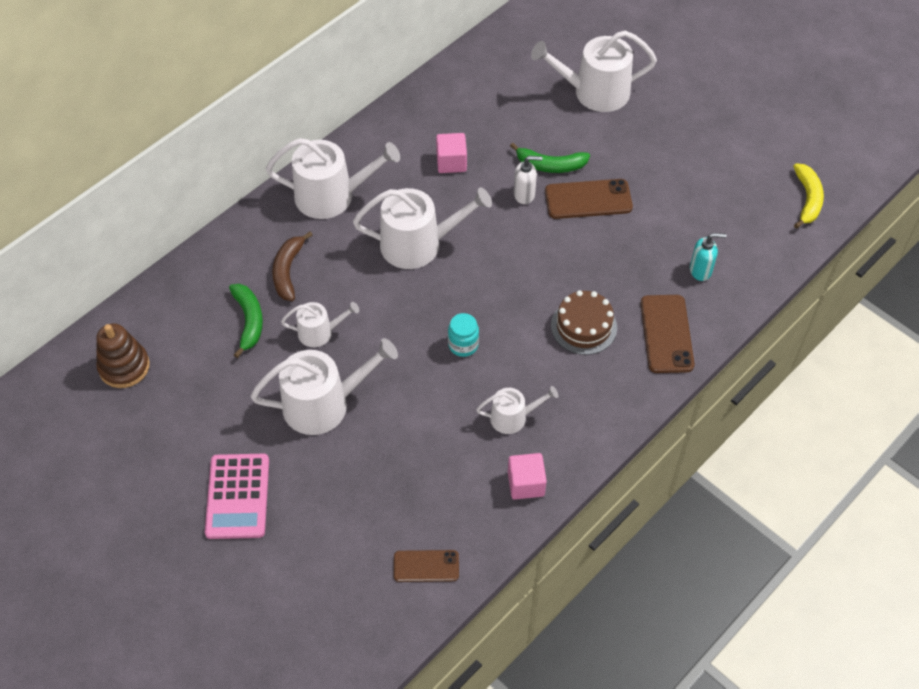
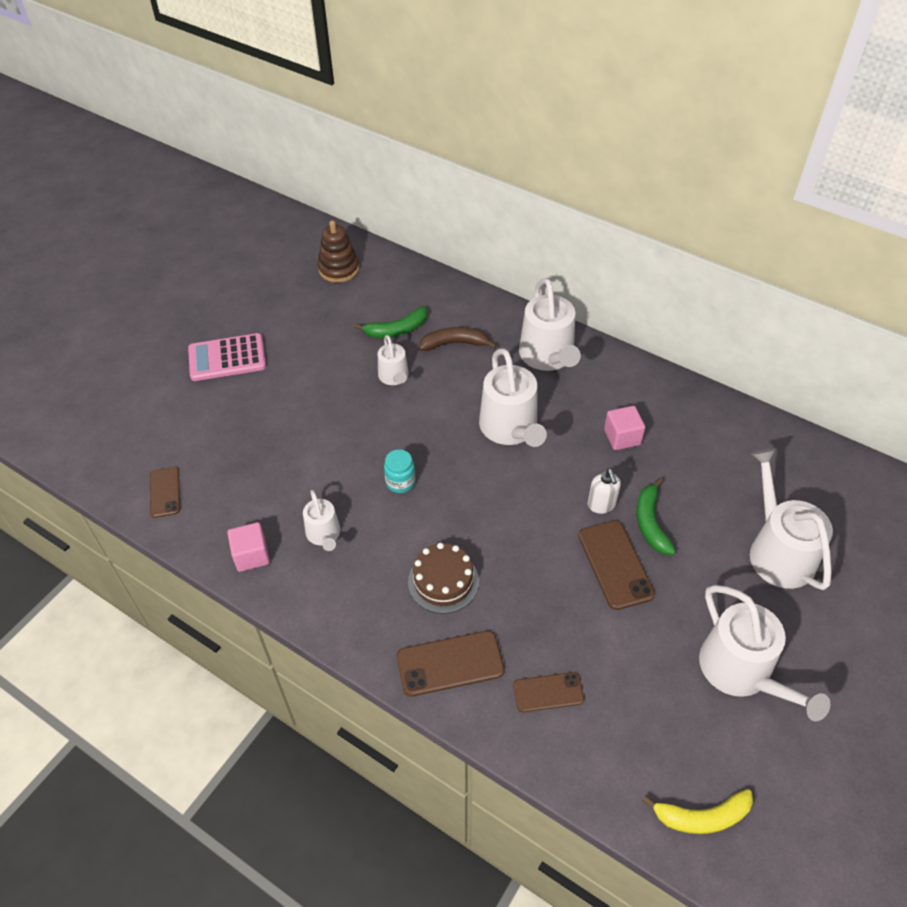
camera: 80 degrees right, 5 degrees down
(324, 404) = (320, 394): white watering can -> white watering can (741, 672)
(701, 270) = (548, 692): turquoise soap dispenser -> brown phone

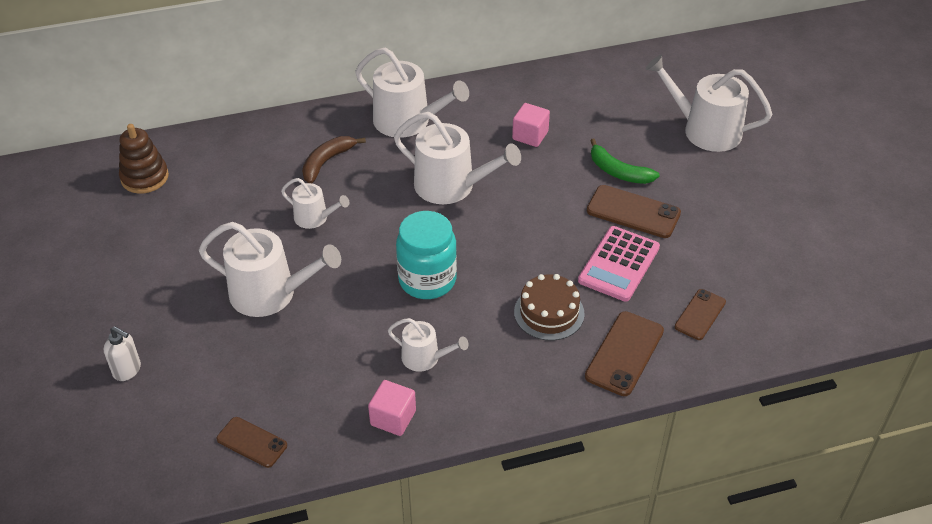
camera: 50 degrees left, 5 degrees down
(227, 358) = (147, 311): pink calculator -> pink calculator (619, 264)
(397, 330) = (266, 185): green banana -> none
(400, 482) = (427, 280): turquoise jar -> turquoise jar, size x1.87
(601, 505) = (576, 185): white soap dispenser -> white soap dispenser (127, 370)
(702, 817) = (859, 299): yellow banana -> none
(741, 672) = (775, 209): white watering can -> white watering can (270, 293)

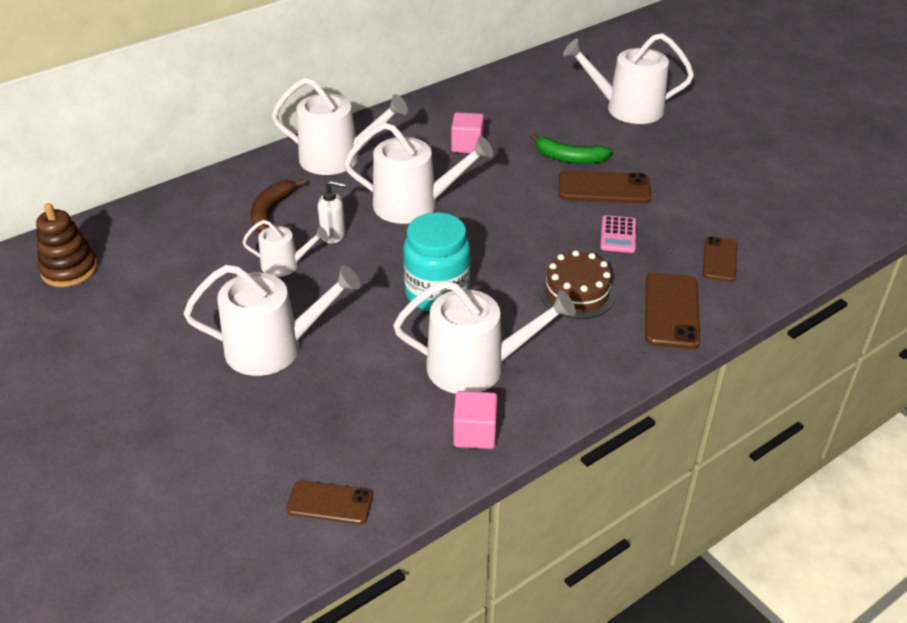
camera: 20 degrees left, 5 degrees down
(127, 370) = (141, 468): white soap dispenser -> white soap dispenser (334, 235)
(425, 358) = (476, 366): white watering can -> white watering can, size x1.82
(619, 264) = (618, 235): pink calculator -> pink calculator, size x0.59

